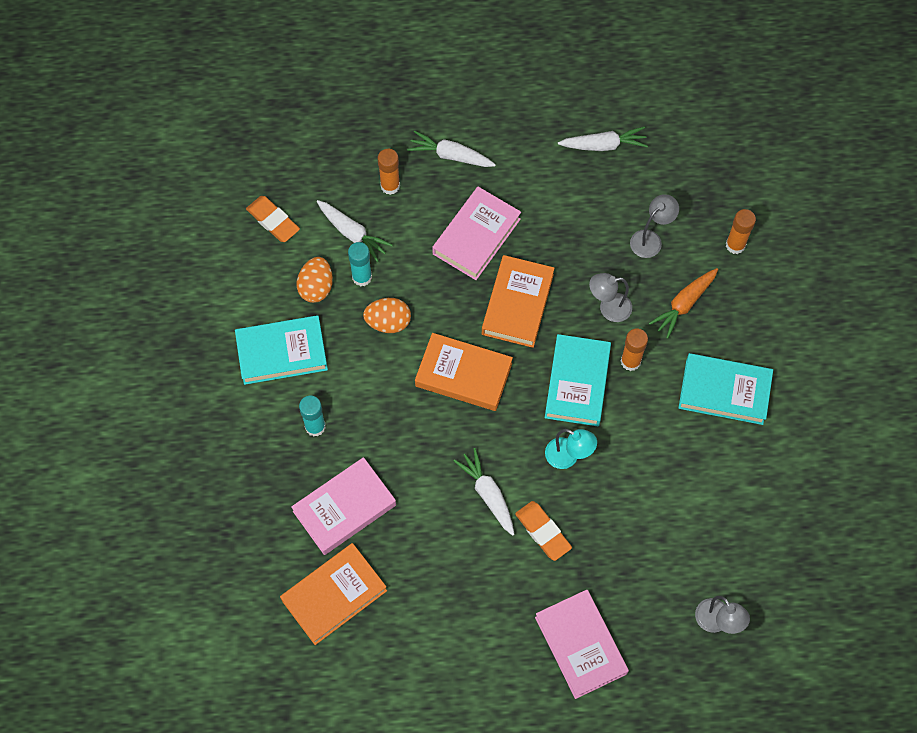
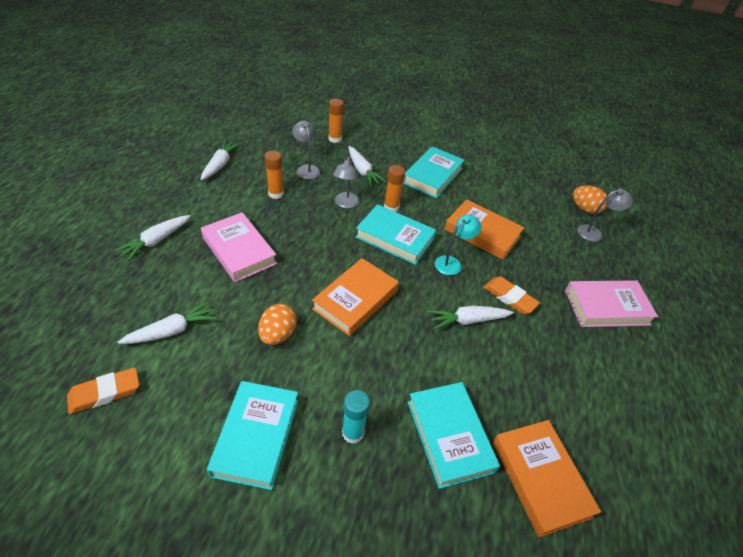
camera: 75 degrees left, 20 degrees down
(316, 287) = (205, 379): orange egg -> orange egg (585, 209)
(344, 508) = (449, 436): pink book -> turquoise book
(362, 277) = (220, 339): turquoise glue stick -> none
(390, 186) = (148, 288): orange glue stick -> orange glue stick (276, 194)
(517, 304) = (313, 247): orange book -> orange book (482, 233)
(543, 532) = (509, 297): orange eraser -> orange eraser turned 60 degrees clockwise
(684, 304) = (362, 171): orange carrot -> white carrot

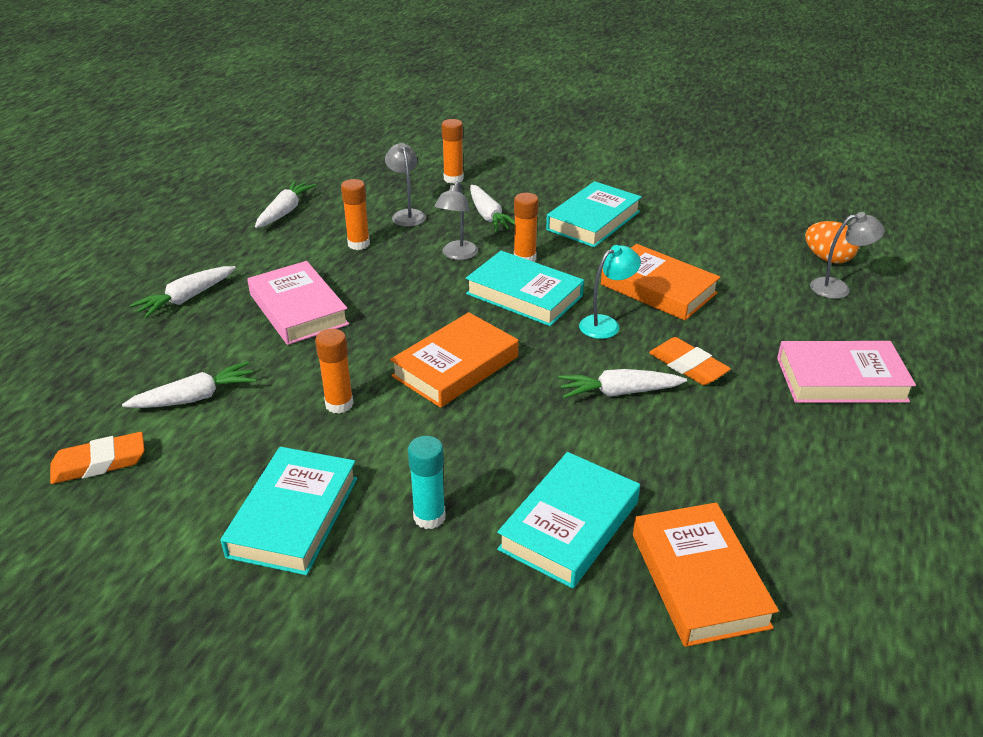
camera: 10 degrees right, 10 degrees down
(278, 334) = (339, 404): orange egg -> orange glue stick
(449, 436) = (569, 525): turquoise book -> turquoise book turned 45 degrees clockwise

